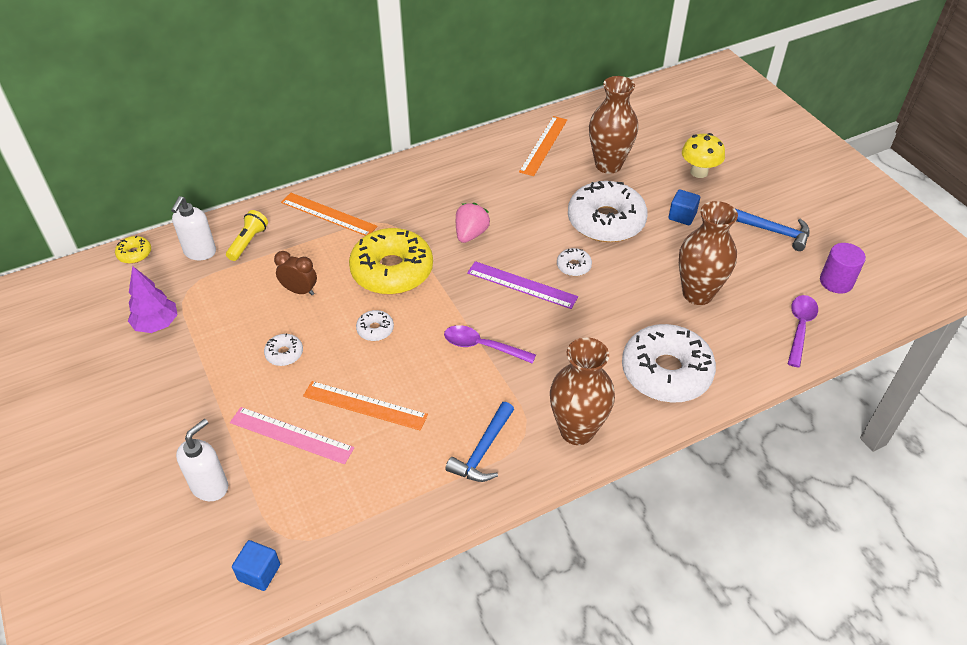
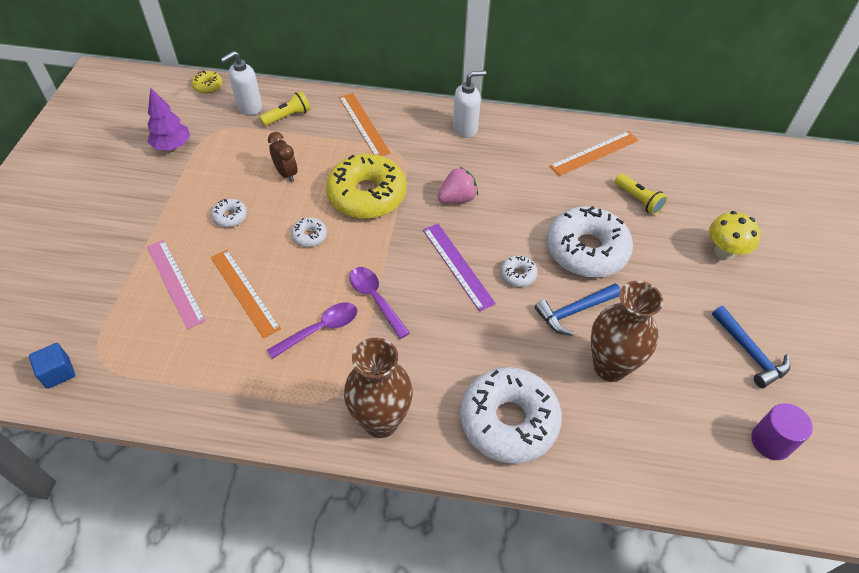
camera: 35 degrees right, 5 degrees up
(210, 486) = (91, 286): white soap dispenser -> white soap dispenser (465, 128)
(483, 451) = (292, 387): blue hammer -> blue hammer (574, 311)
(608, 165) = (638, 200): brown vase -> yellow flashlight
(682, 216) = (666, 285): blue cube -> none
(800, 328) = (684, 463): purple spoon -> purple spoon (320, 329)

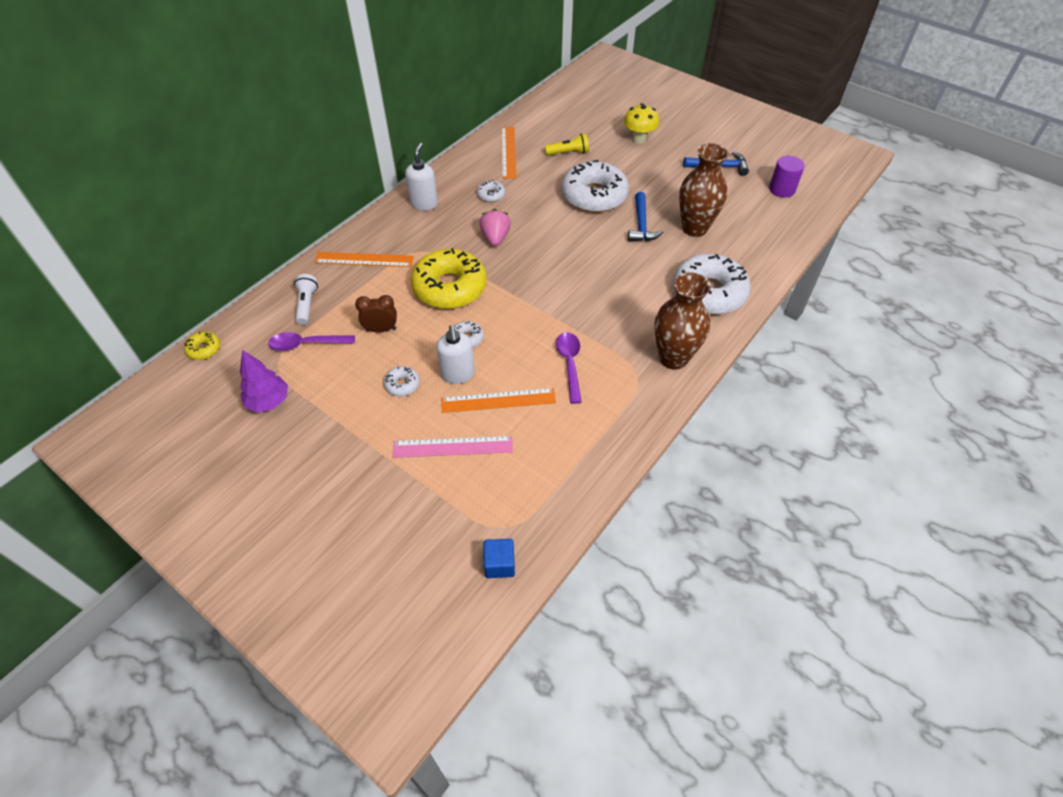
camera: 60 degrees left, 0 degrees up
(249, 107) = (267, 327): white soap dispenser -> white soap dispenser (458, 374)
(288, 116) = (307, 305): yellow flashlight -> white flashlight
(375, 299) = (562, 321): purple spoon -> purple spoon (306, 344)
(458, 265) = (561, 264): purple ruler -> none
(518, 274) = (592, 237): white donut -> white donut (491, 195)

